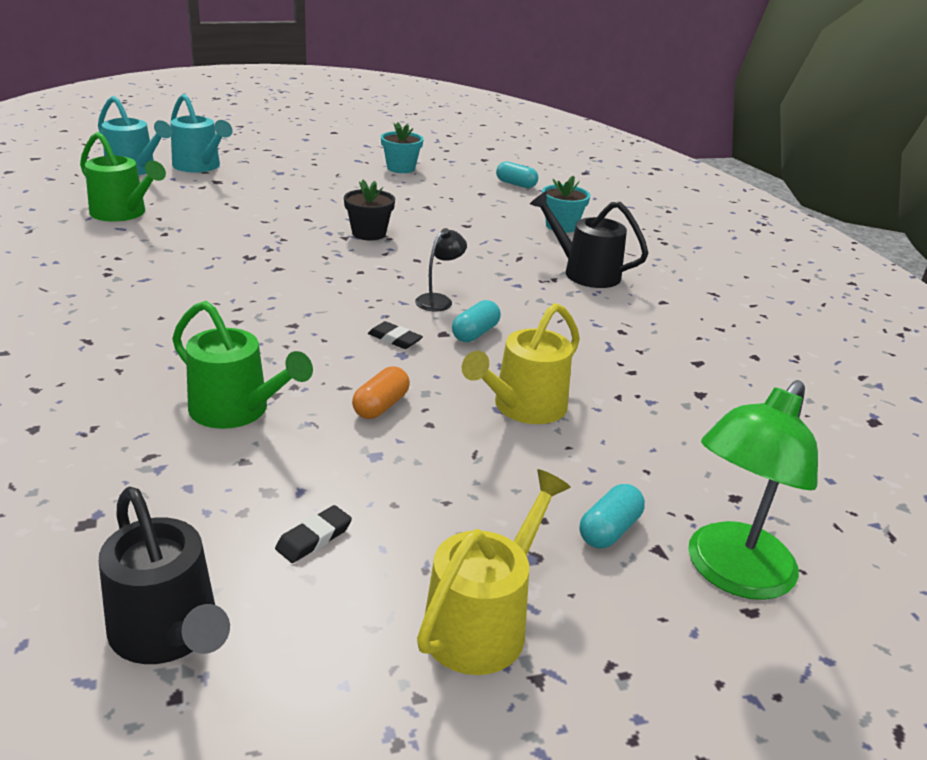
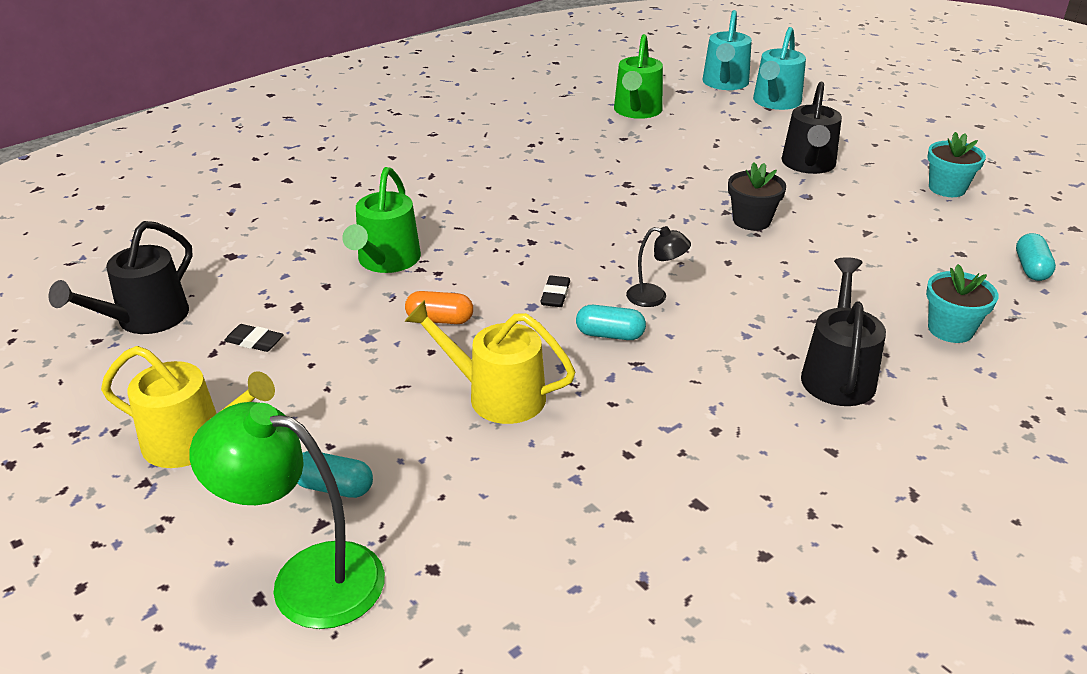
camera: 70 degrees right, 5 degrees up
(313, 190) = (808, 164): none -> black watering can

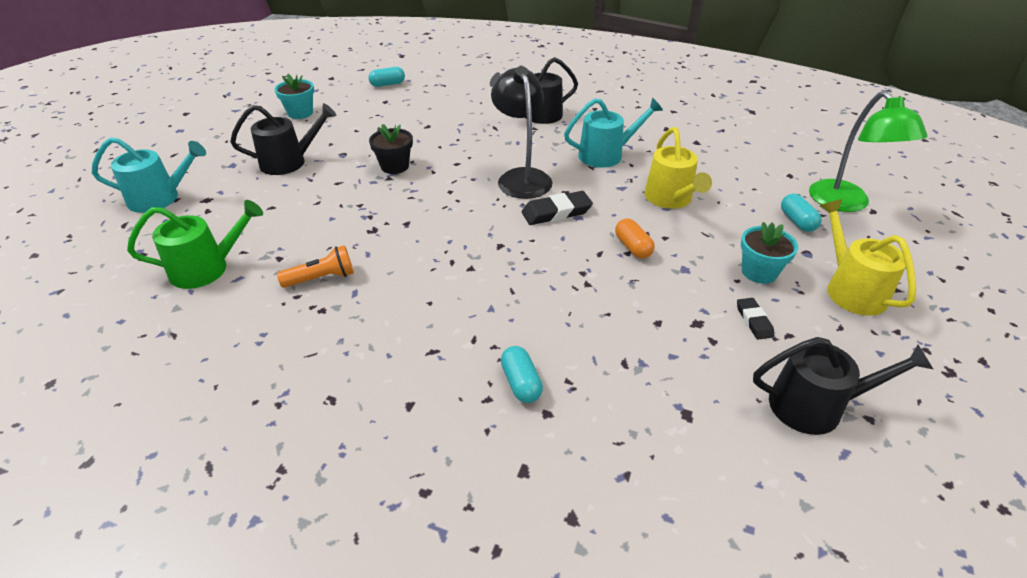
camera: 120 degrees left, 5 degrees up
(386, 261) = (595, 307): green watering can -> none
(555, 295) = (556, 212): black eraser -> black eraser, size x1.67
(573, 150) = (322, 278): none -> orange flashlight
(610, 334) = (575, 181): turquoise capsule -> turquoise capsule (521, 383)
(655, 297) = (521, 177): black lamp -> black lamp, size x1.97
(724, 83) = (114, 235): turquoise watering can -> turquoise watering can (606, 155)
(950, 329) = (468, 96): turquoise flower pot -> turquoise flower pot (759, 272)

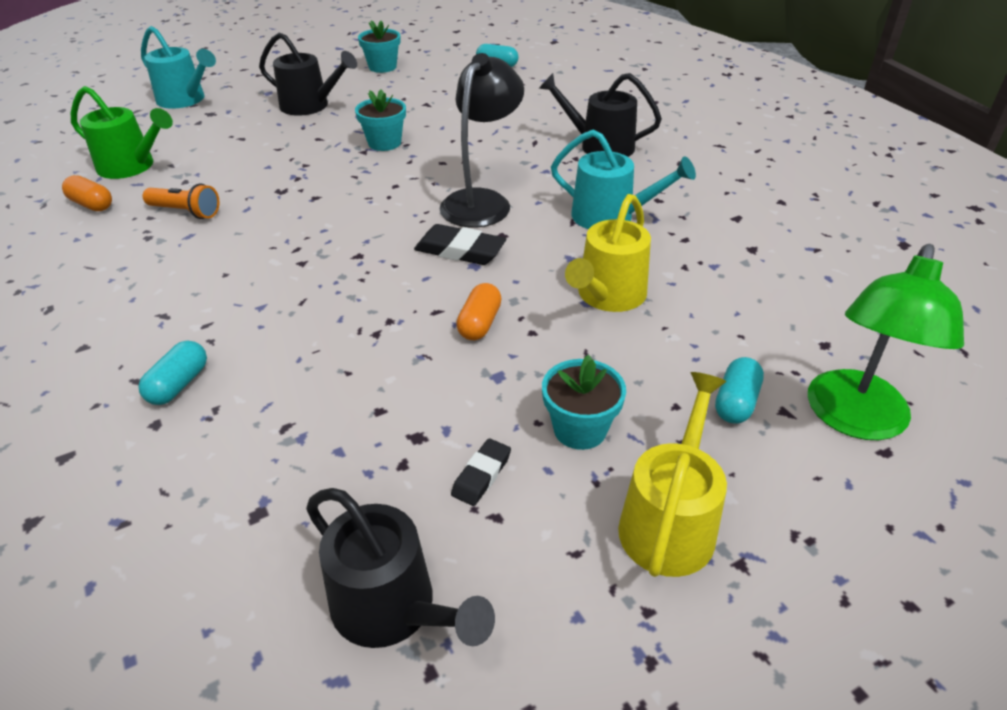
camera: 40 degrees right, 0 degrees up
(224, 312) = (92, 204): none -> orange capsule
(395, 166) = (384, 143): black flower pot -> turquoise flower pot

